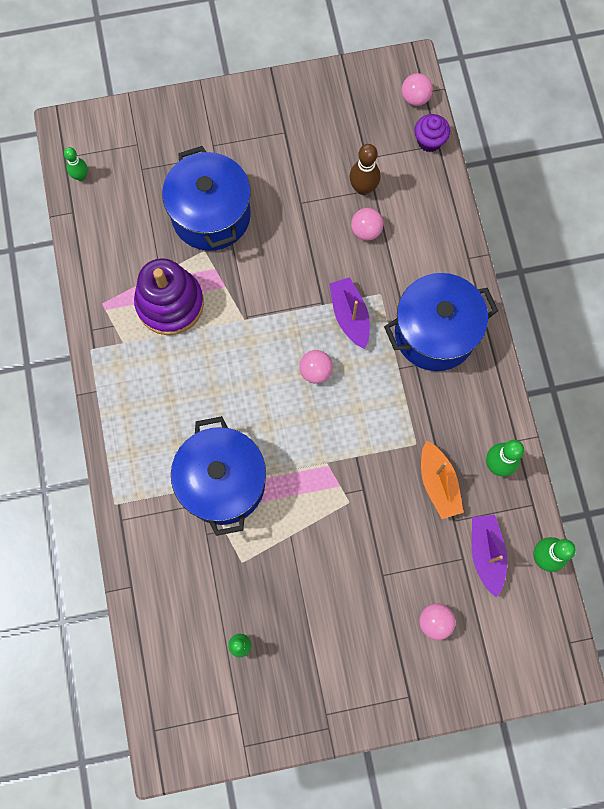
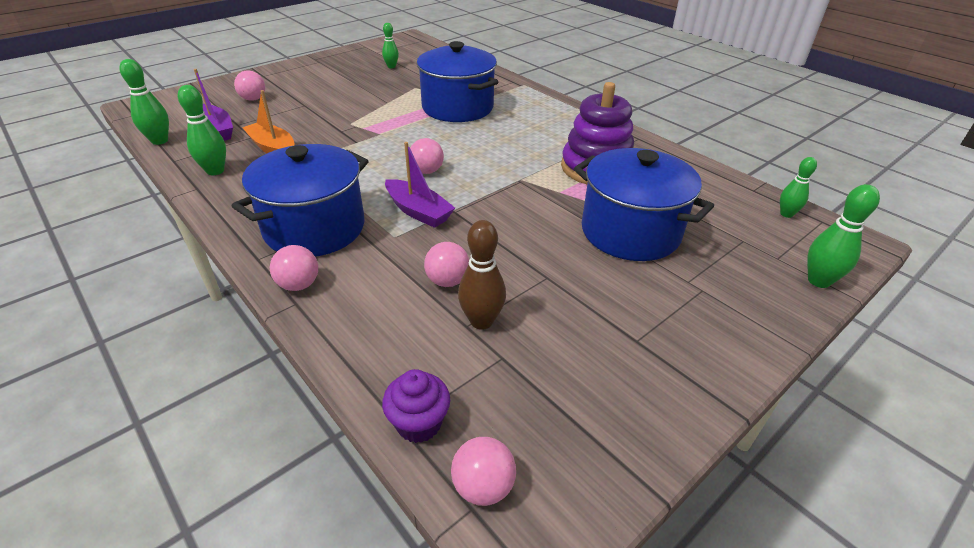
camera: 150 degrees right, 35 degrees down
(134, 116) = (818, 281): none -> green bowling pin
(462, 274) = (299, 285): none -> pink ball

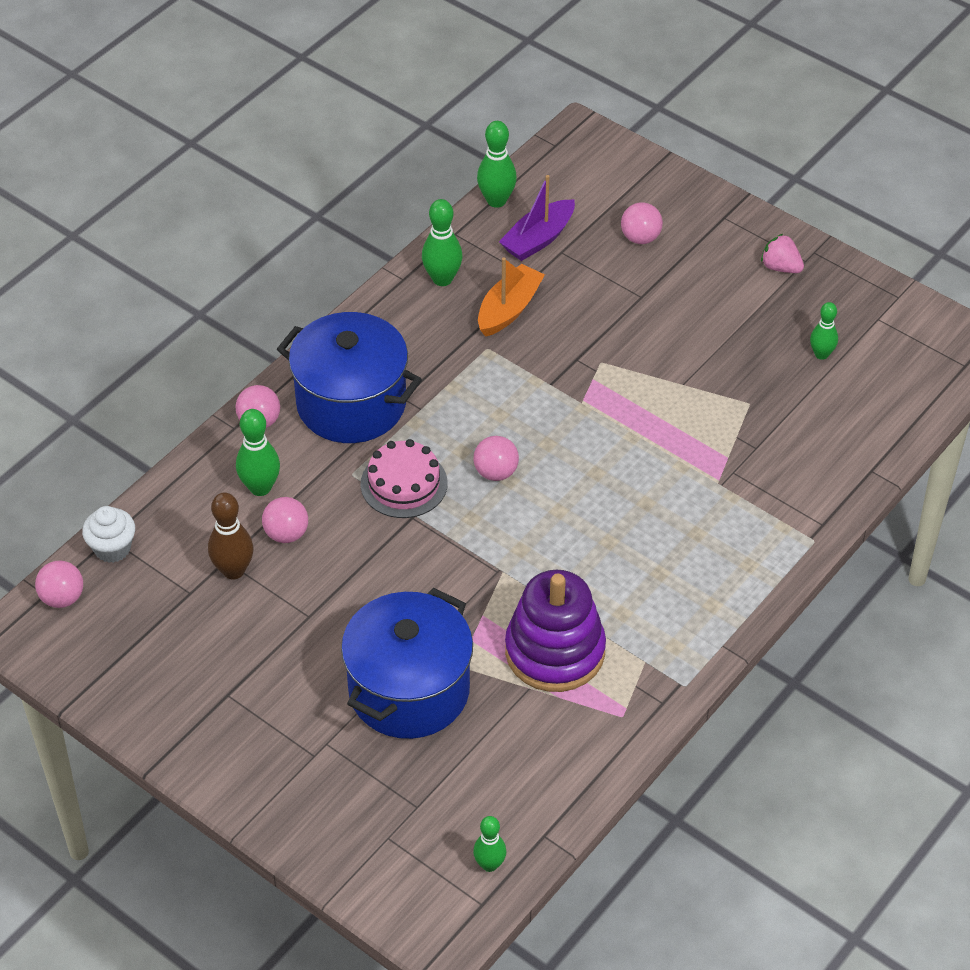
camera: 80 degrees right, 10 degrees up
(318, 67) = (780, 267): none -> pink strawberry
(418, 211) = (404, 484): purple boat -> pink cake
(419, 423) = (112, 548): purple cupcake -> white cupcake
(457, 108) = (693, 469): blue pot -> none
(818, 281) = (351, 871): green bowling pin -> green bowling pin (260, 487)

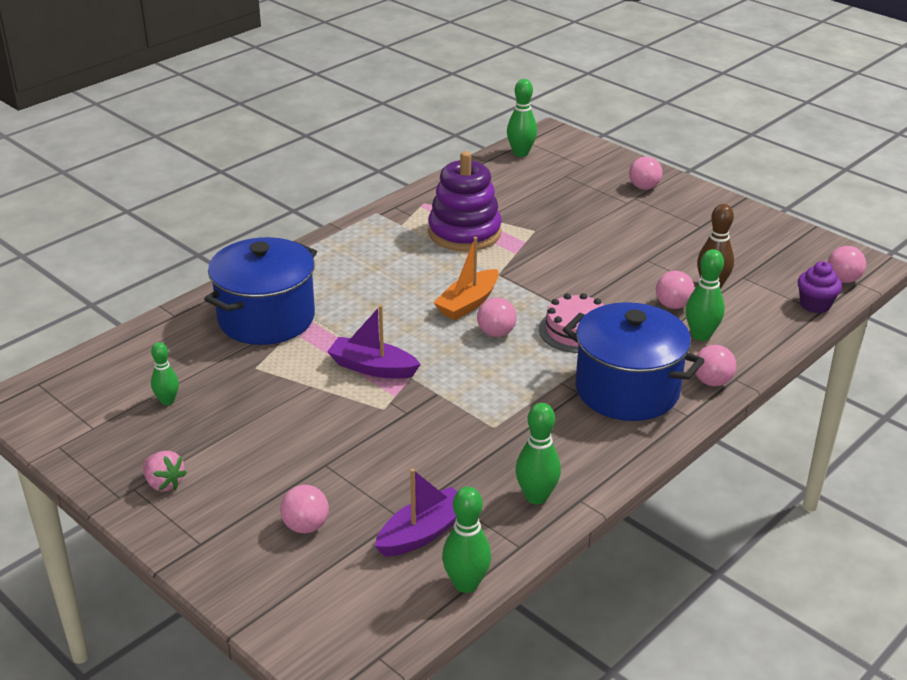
camera: 175 degrees left, 15 degrees down
(112, 548) = (815, 305): white cupcake -> purple cupcake
(297, 784) = (644, 187): none -> pink ball
(409, 690) = (571, 221): blue pot -> blue pot (266, 318)
(489, 864) = (521, 153): green bowling pin -> green bowling pin, size x1.50
(509, 309) = (467, 461): orange boat -> orange boat (468, 303)
(624, 412) = (372, 368): none -> purple boat

